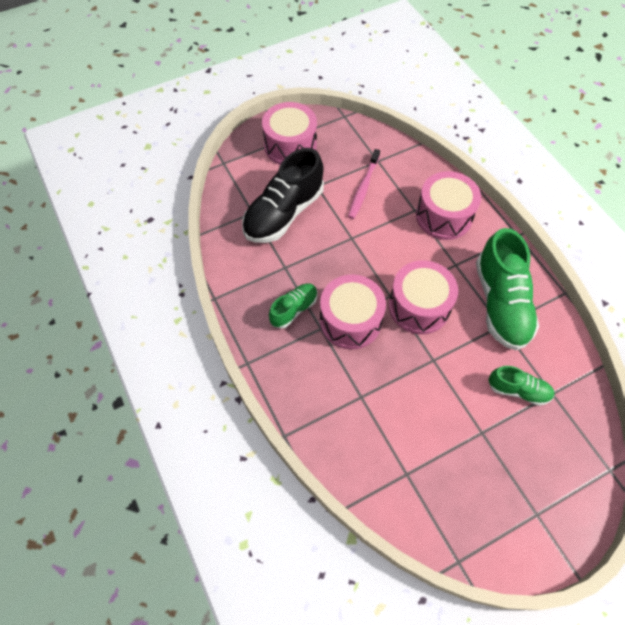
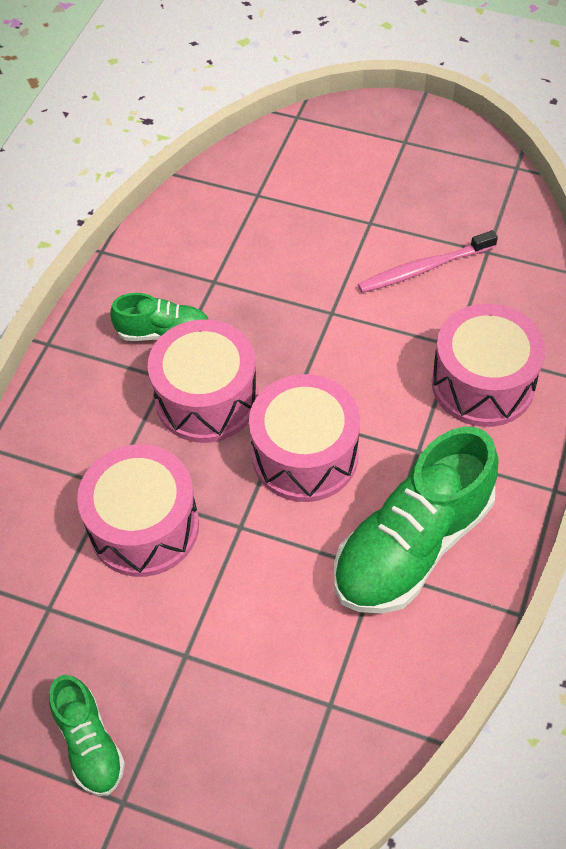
camera: 50 degrees right, 5 degrees down
(284, 213) = (290, 223): black shoe -> none
(290, 146) = (399, 153): pink drum -> pink drum (144, 526)
(518, 390) = (292, 657): green shoe -> green shoe (89, 743)

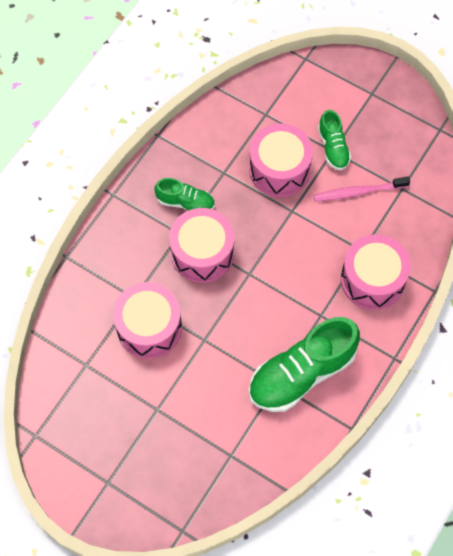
camera: 10 degrees right, 10 degrees up
(89, 743) = (95, 447): green shoe -> green shoe (333, 147)
(305, 455) = (253, 303): pink drum -> pink drum (279, 169)

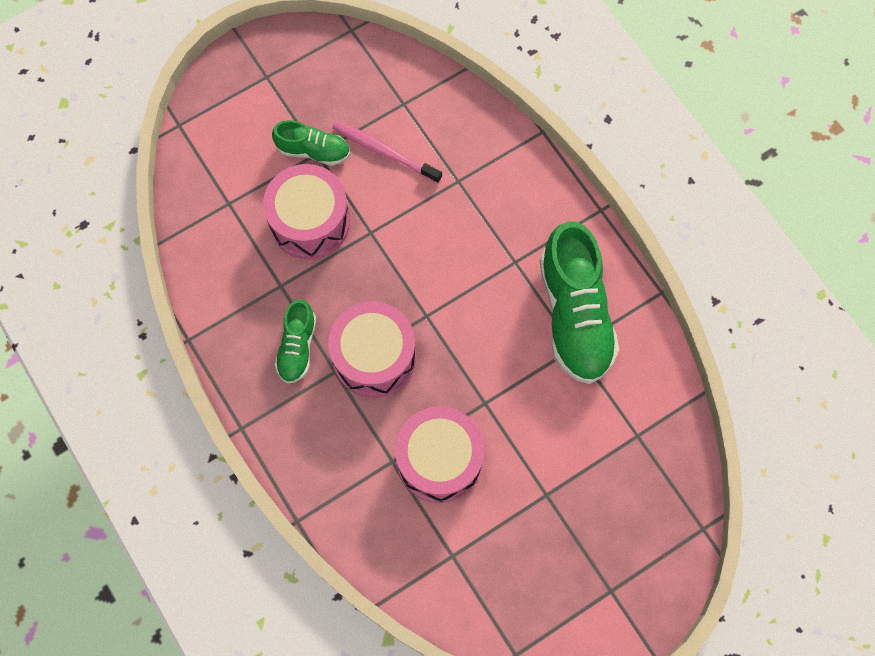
camera: 65 degrees left, 5 degrees up
(185, 202) = (297, 347): green shoe -> green shoe turned 150 degrees clockwise
(358, 192) = (384, 151): pink toothbrush -> pink toothbrush turned 105 degrees clockwise
(372, 280) = (498, 188): pink drum -> none

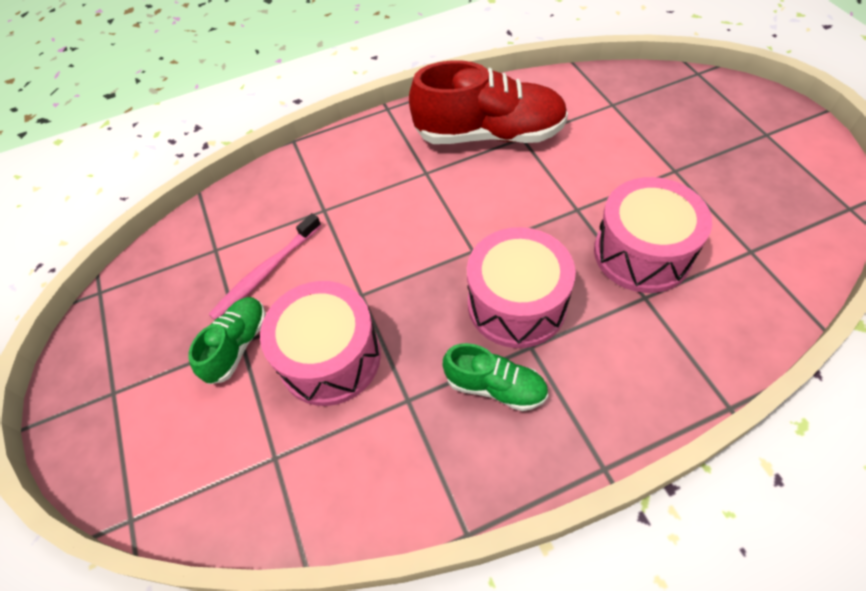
camera: 75 degrees left, 15 degrees down
(574, 314) = (489, 134): green shoe -> red shoe

